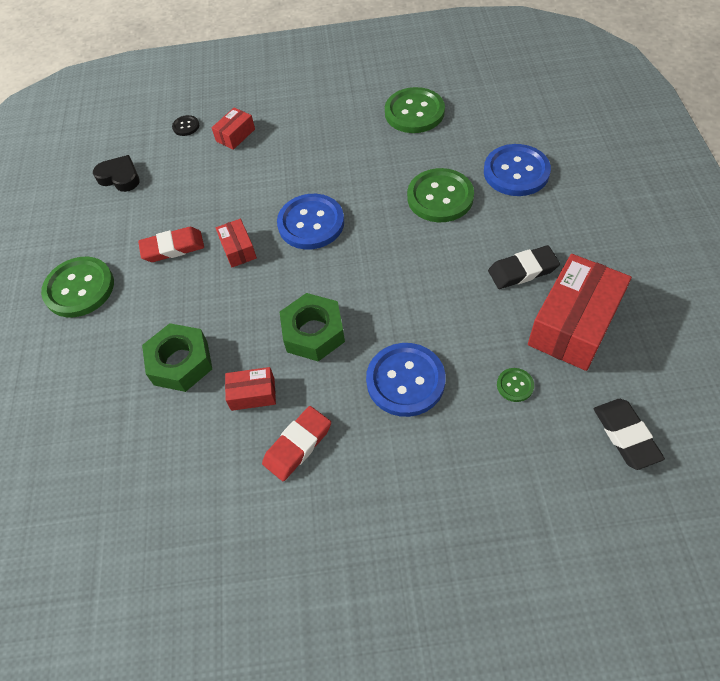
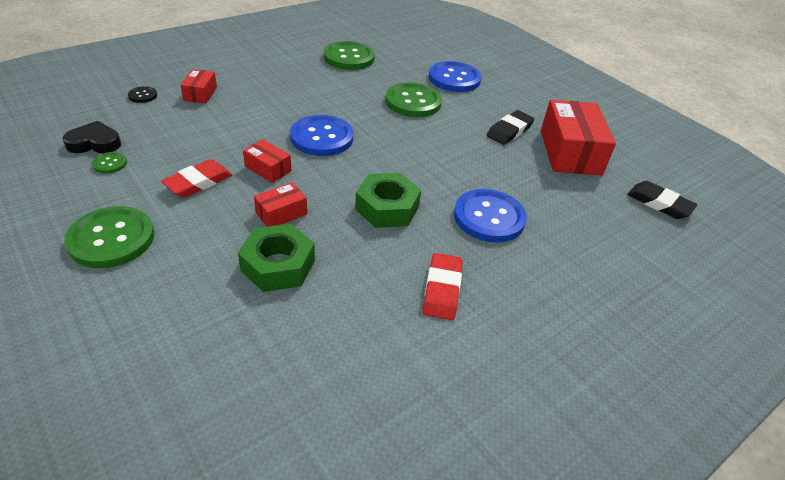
camera: 40 degrees left, 15 degrees down
(253, 394) = (369, 266): red box -> red box (281, 213)
(515, 385) = (567, 197): green button -> green button (110, 164)

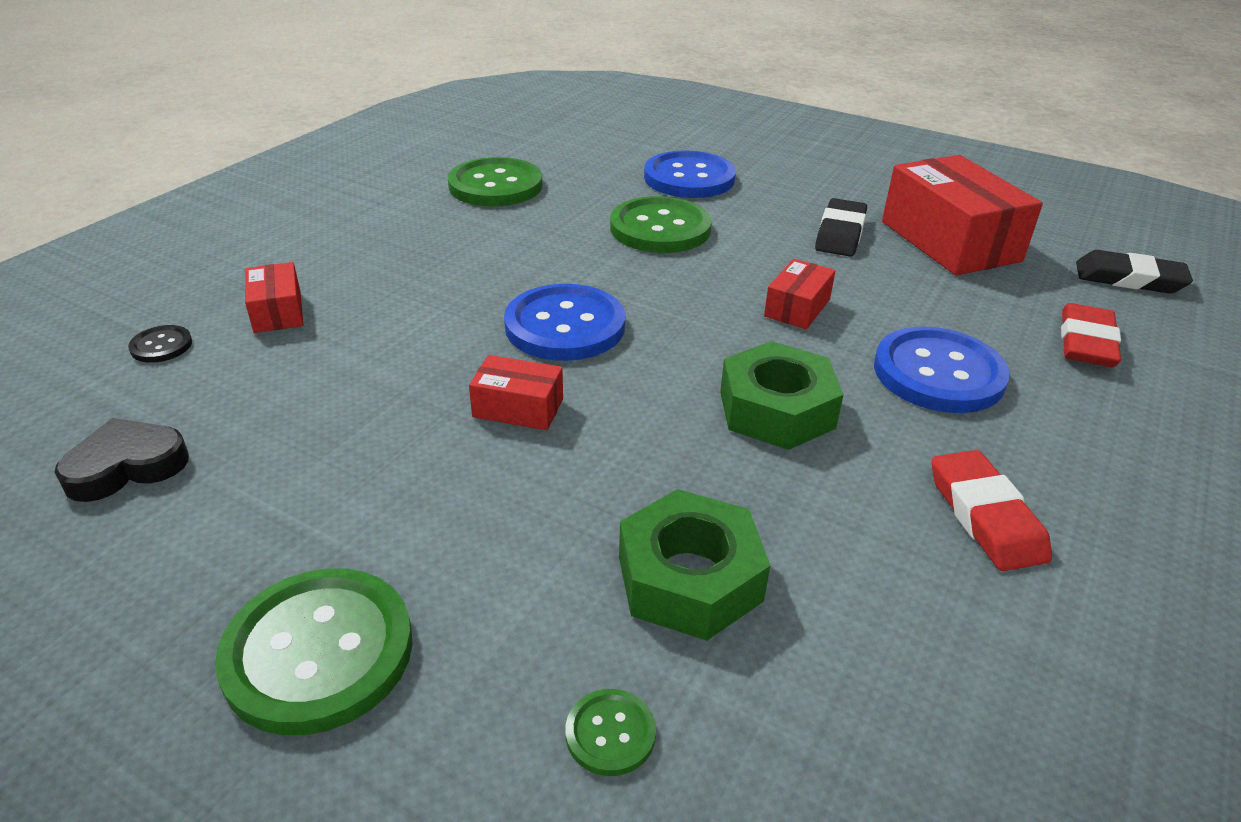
camera: 20 degrees left, 5 degrees down
(110, 164) = (193, 497): green button -> green button (610, 733)
(198, 182) = (408, 474): red eraser -> red eraser (1086, 342)
(281, 213) = (611, 480): red box -> red box (797, 308)

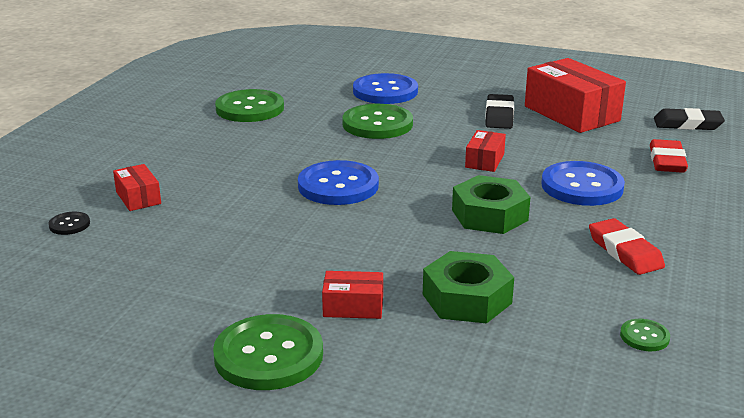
camera: 10 degrees left, 10 degrees down
(126, 466) = (92, 288): black heart -> none
(518, 408) = (328, 231): red box -> red box (353, 307)
(610, 733) = (449, 366): green button -> green button (644, 336)

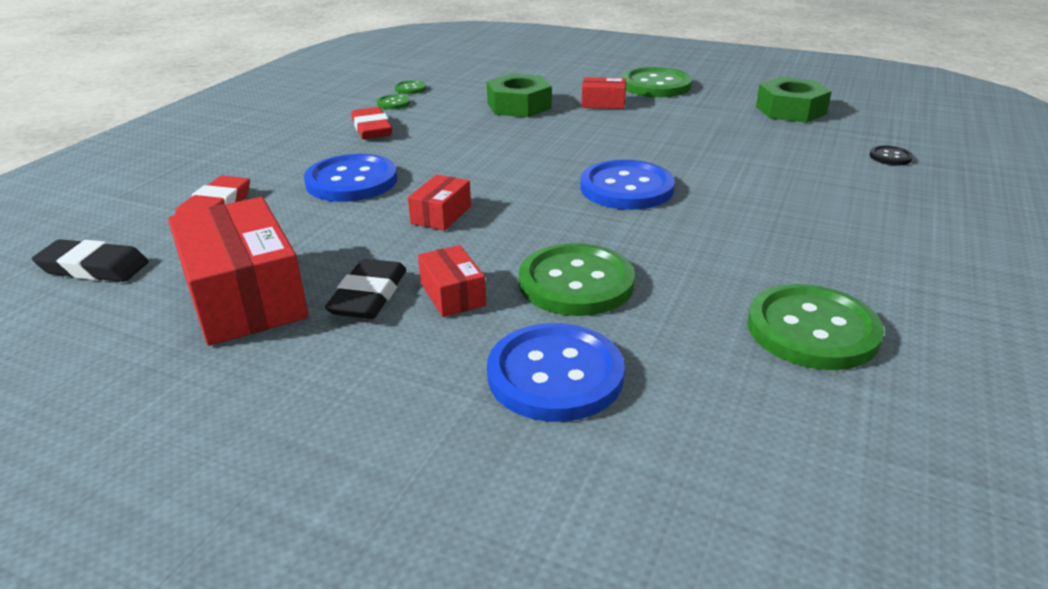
camera: 175 degrees left, 5 degrees up
(138, 198) = (848, 180): red box -> red box (452, 294)
(489, 215) = (470, 156): green nut -> green nut (790, 110)
(639, 299) = (393, 103): none -> green button

